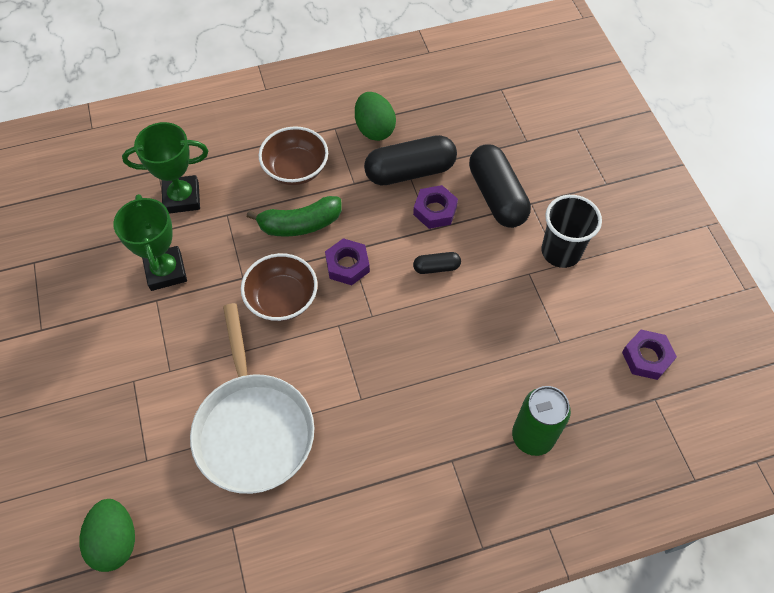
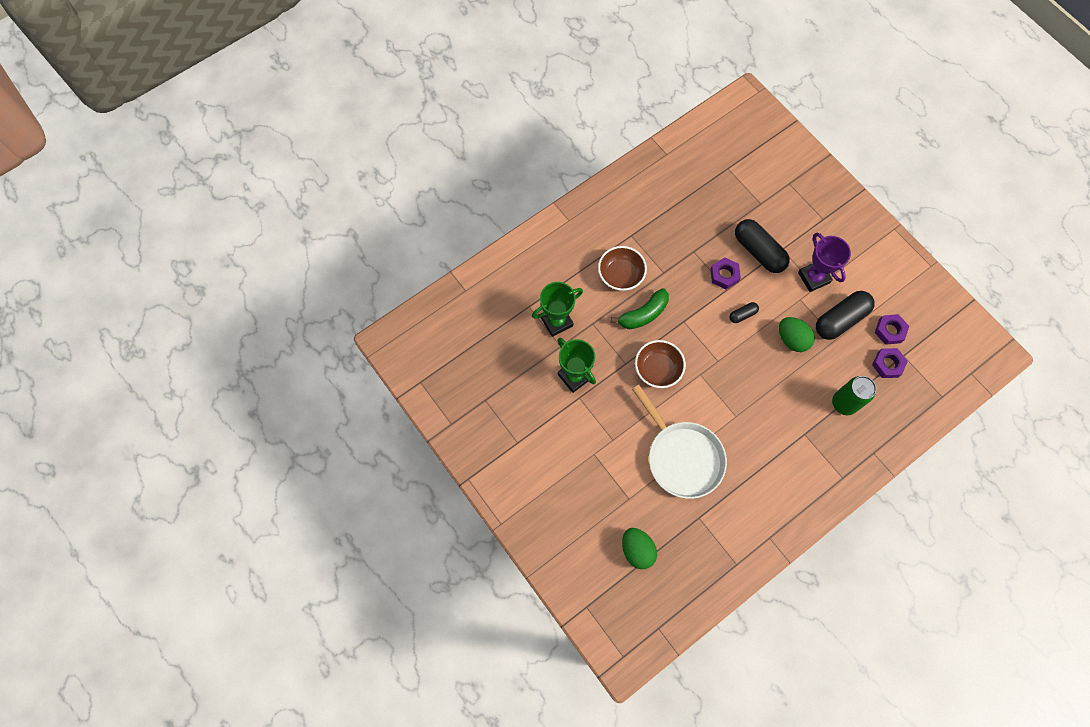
camera: 20 degrees left, 10 degrees up
(347, 265) = (687, 332): purple nut -> purple nut (887, 364)
(374, 129) = (658, 227): green egg -> green egg (792, 339)
(410, 171) = (695, 252): black capsule -> black capsule (840, 320)
(561, 251) = (813, 277): black cup -> purple trophy

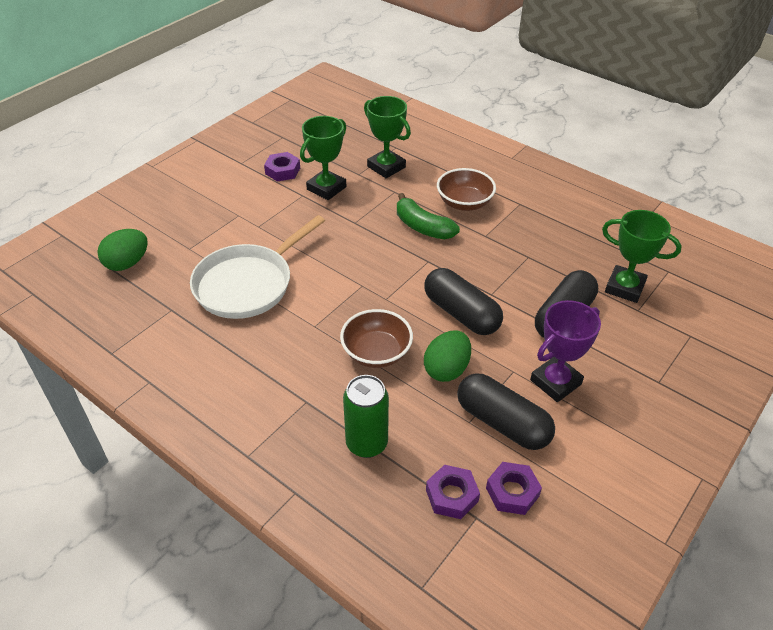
camera: 75 degrees right, 25 degrees down
(657, 369) = (356, 248): brown bowl -> brown bowl (376, 353)
(724, 275) = (510, 288): purple nut -> purple nut (282, 171)
(738, 202) = (624, 287): none -> green trophy
(742, 315) = (461, 313): black capsule -> black capsule, size x2.09

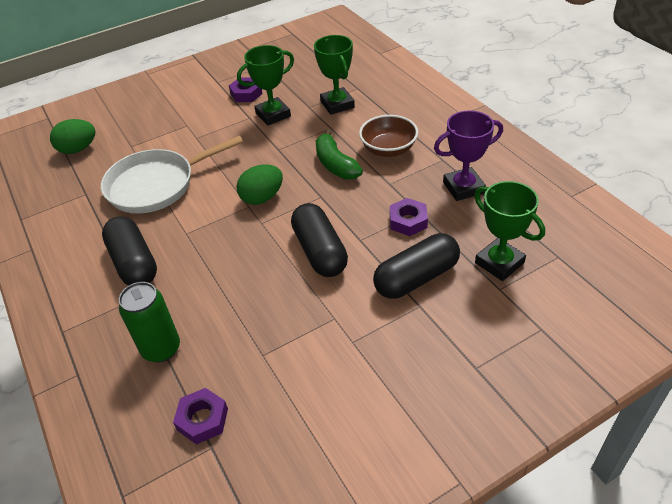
camera: 25 degrees right, 0 degrees up
(376, 353) = (222, 269): brown bowl -> none
(446, 369) = (273, 300): green egg -> green egg (262, 198)
(502, 423) = (292, 364): black capsule -> black capsule (134, 263)
(512, 492) = (259, 434): purple nut -> purple nut (408, 221)
(555, 382) = (368, 339): purple trophy -> purple trophy (463, 188)

